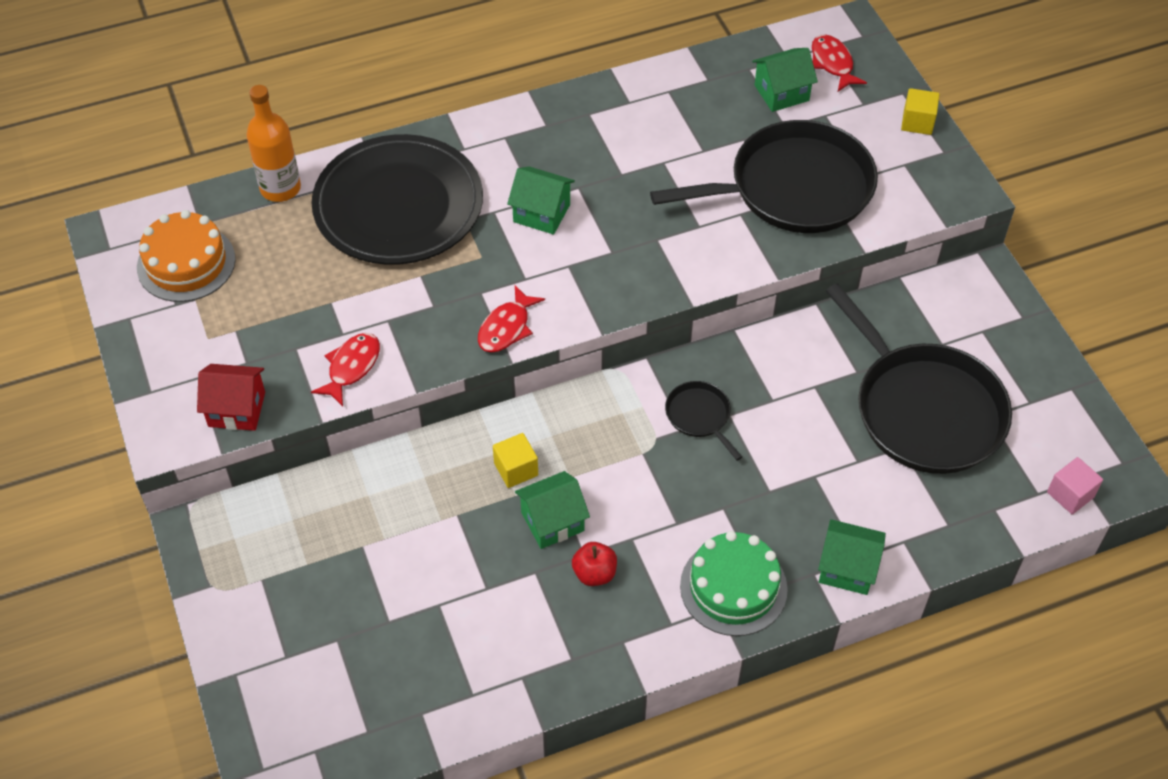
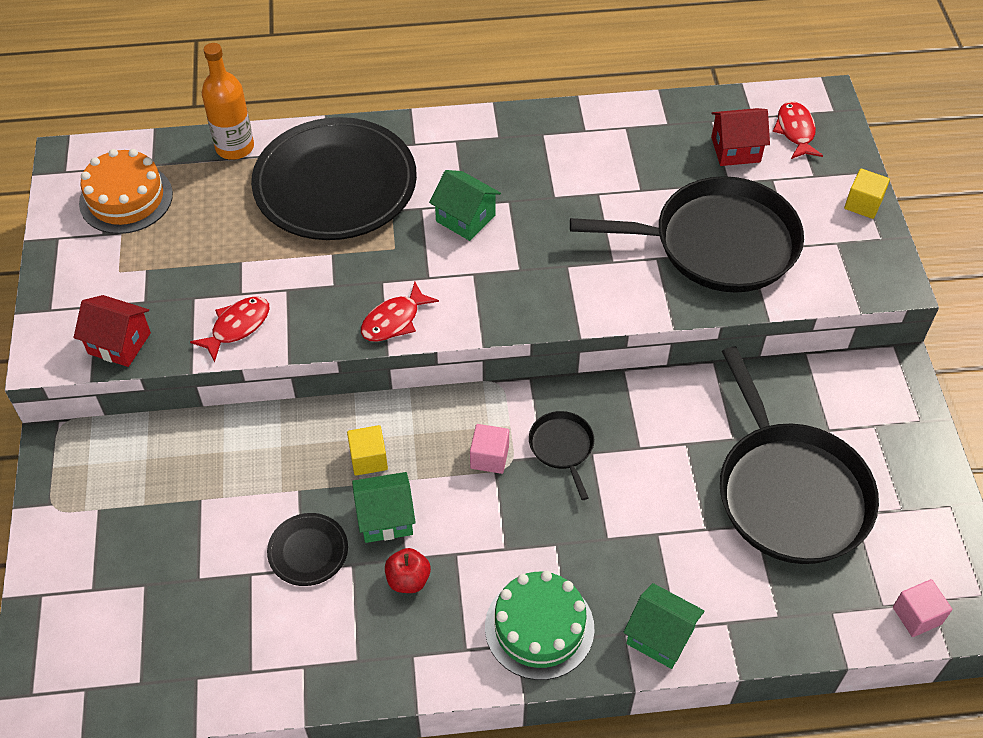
camera: 15 degrees right, 0 degrees up
(488, 570) = (308, 551): none -> black plate
(633, 441) = (489, 457): none -> pink cube
(781, 93) = (735, 149): green house -> red house

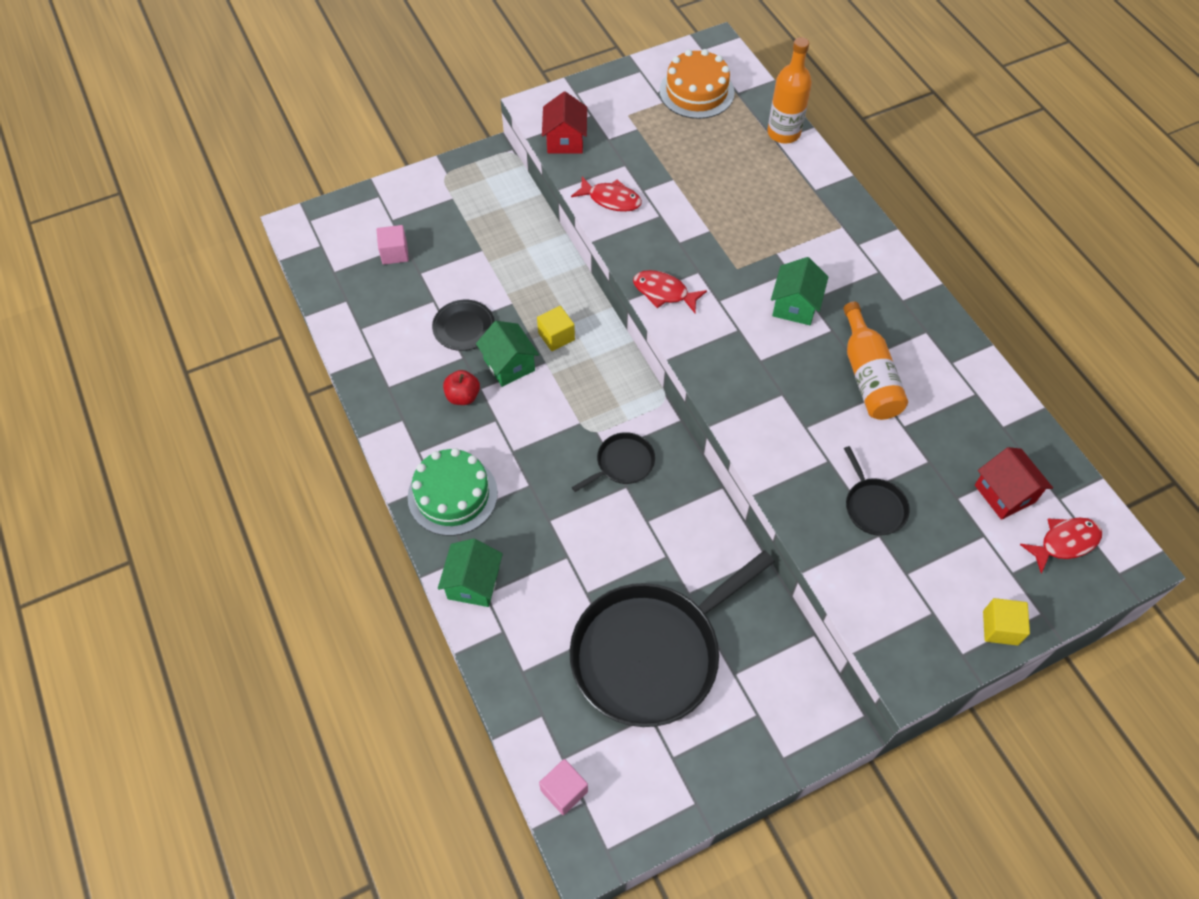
camera: 70 degrees right, 5 degrees up
(335, 184) = (782, 208): black plate -> none
(489, 457) = (591, 415): pink cube -> pink cube (394, 253)
(574, 194) = (868, 375): none -> orange bottle
(717, 243) = (873, 506): black pan -> black pan, size x0.43

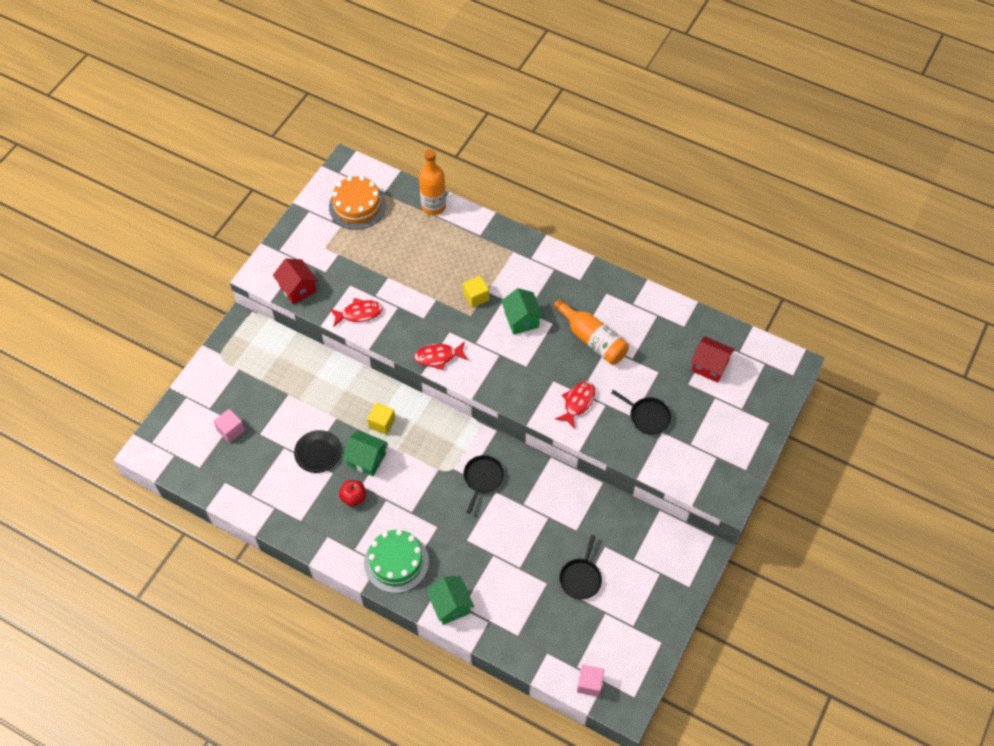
camera: 35 degrees left, 0 degrees up
(651, 653) = (581, 578): black pan -> black pan, size x0.43
(1000, 628) = (755, 443): yellow cube -> yellow cube (476, 297)
(1064, 542) = (756, 375): red fish -> red fish (577, 403)

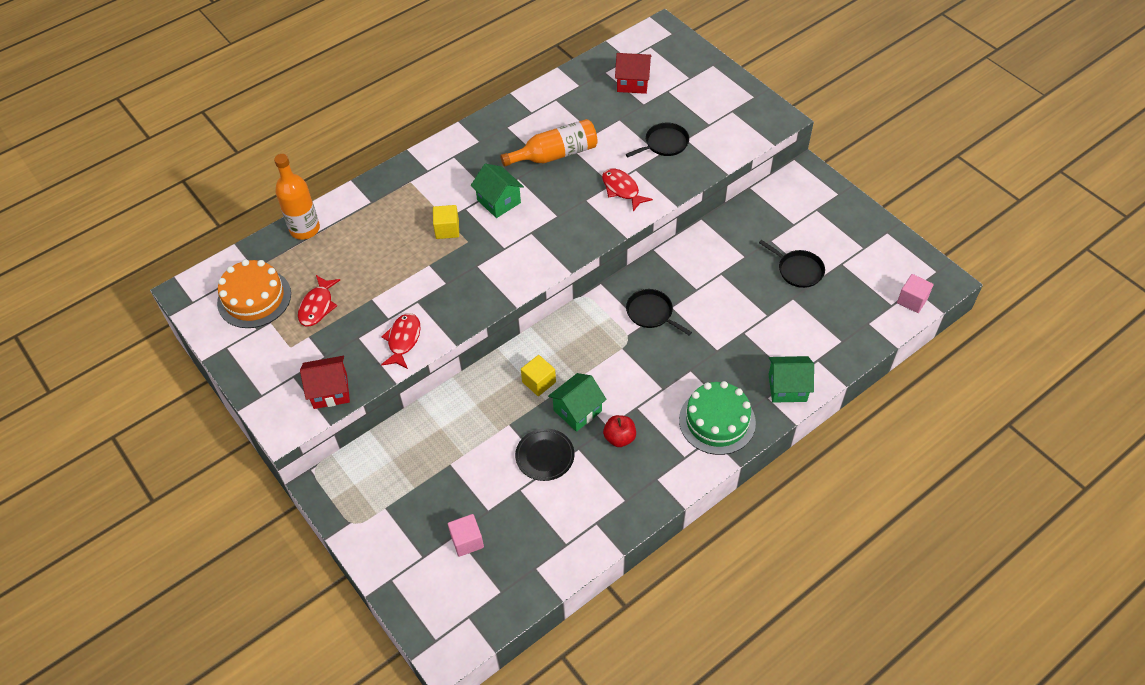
camera: 65 degrees left, 5 degrees down
(438, 357) = (503, 285): red fish -> red fish (317, 306)
(521, 320) = (498, 201): green house -> green house turned 45 degrees clockwise
(709, 366) = (632, 83): red house -> red house turned 45 degrees clockwise

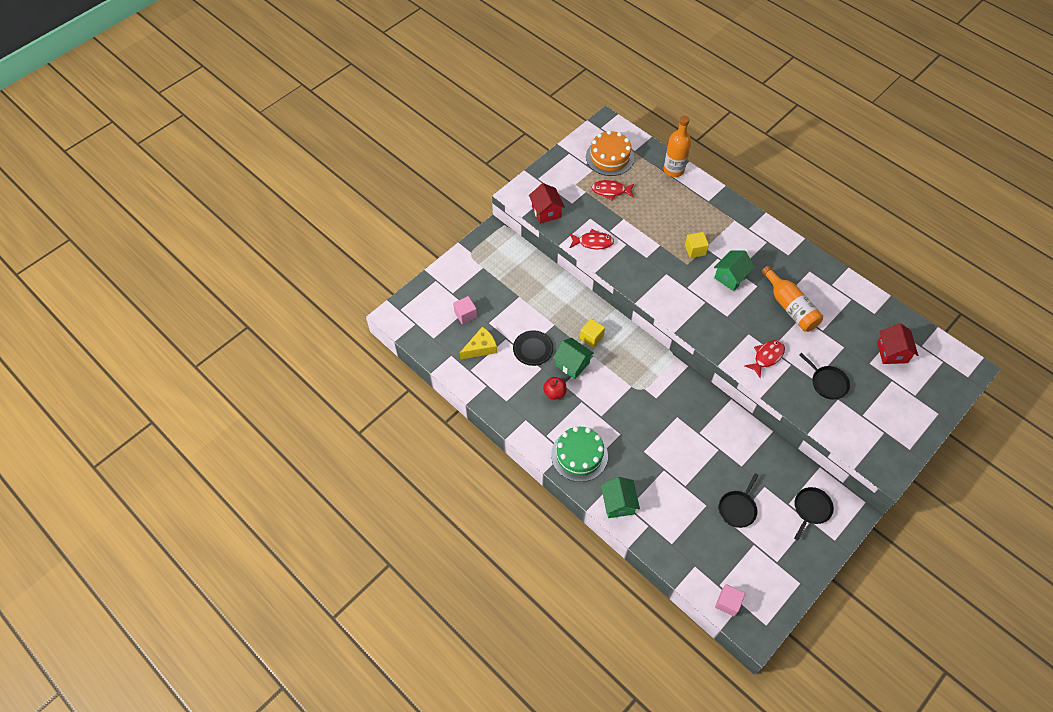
camera: 80 degrees right, 5 degrees up
(530, 525) = (481, 348): none -> yellow cheese
(651, 313) = (668, 403): black pan -> black pan (811, 509)

